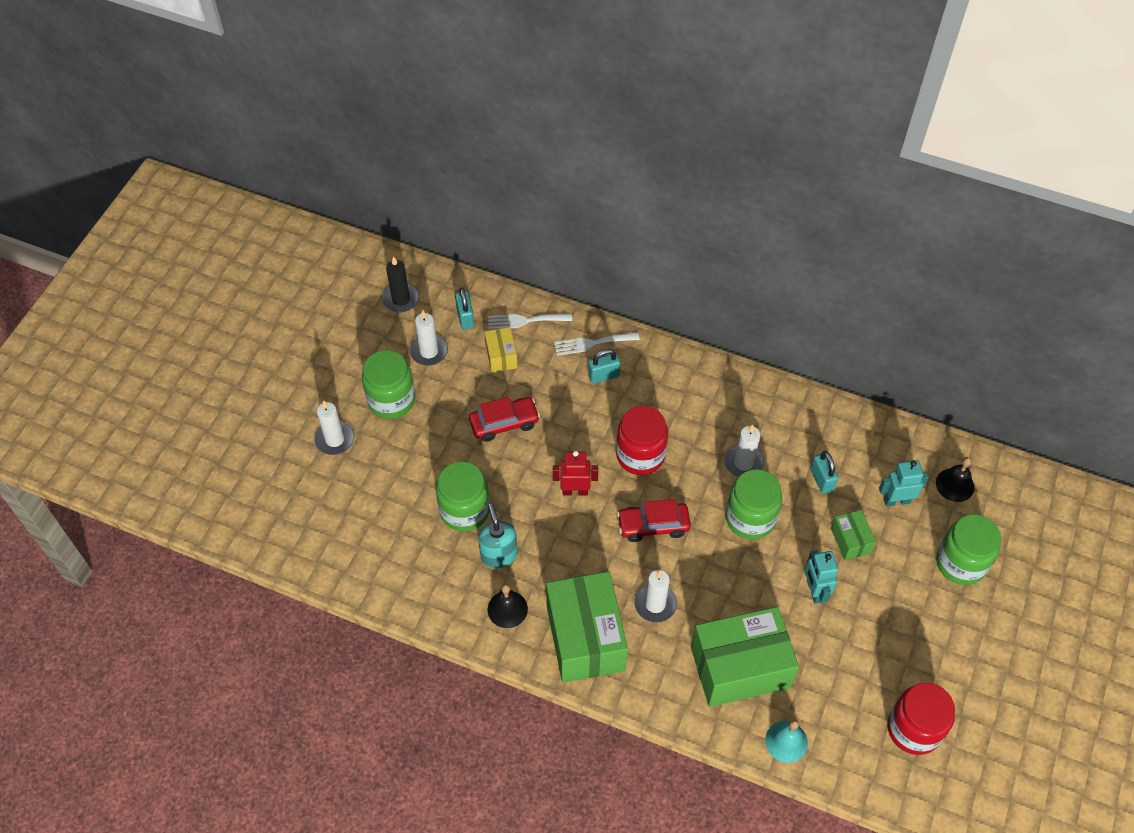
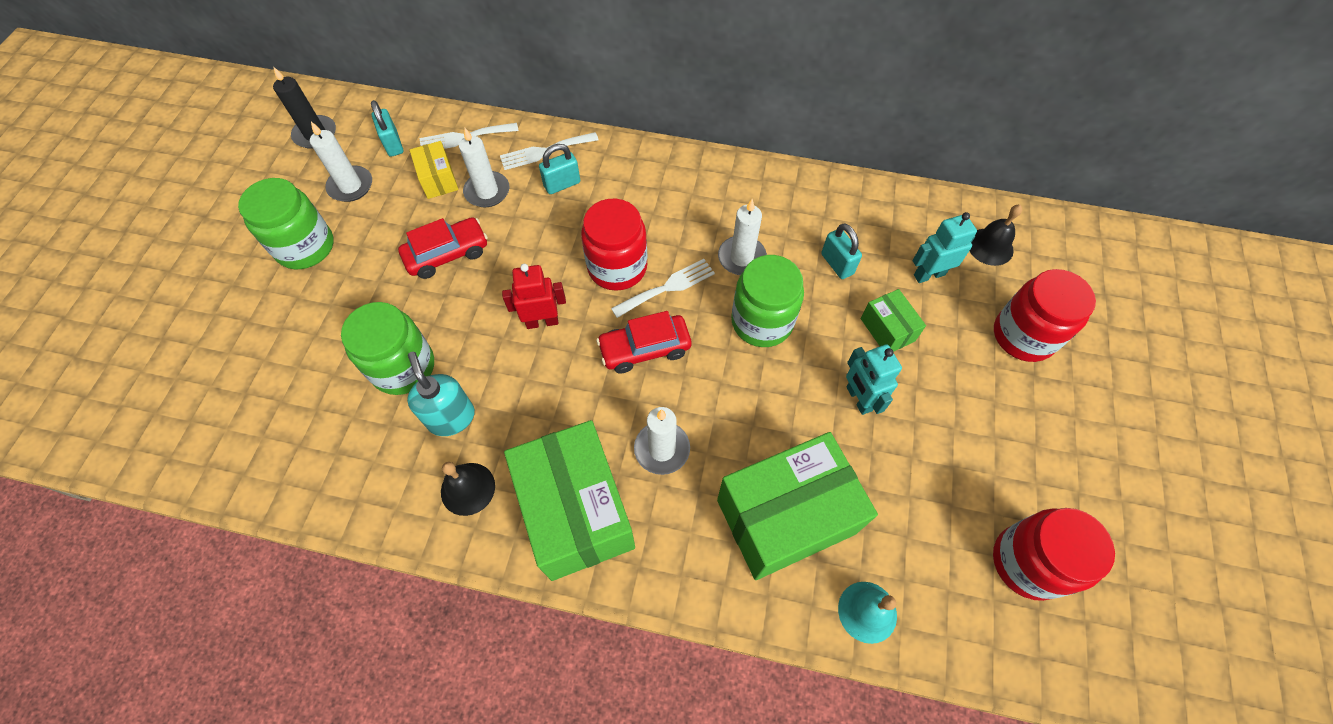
camera: 10 degrees left, 5 degrees up
(334, 439) = (232, 304): white candle -> white candle (487, 191)
(679, 478) = (667, 287): none -> white fork
(961, 563) = (1023, 335): green jar -> red jar

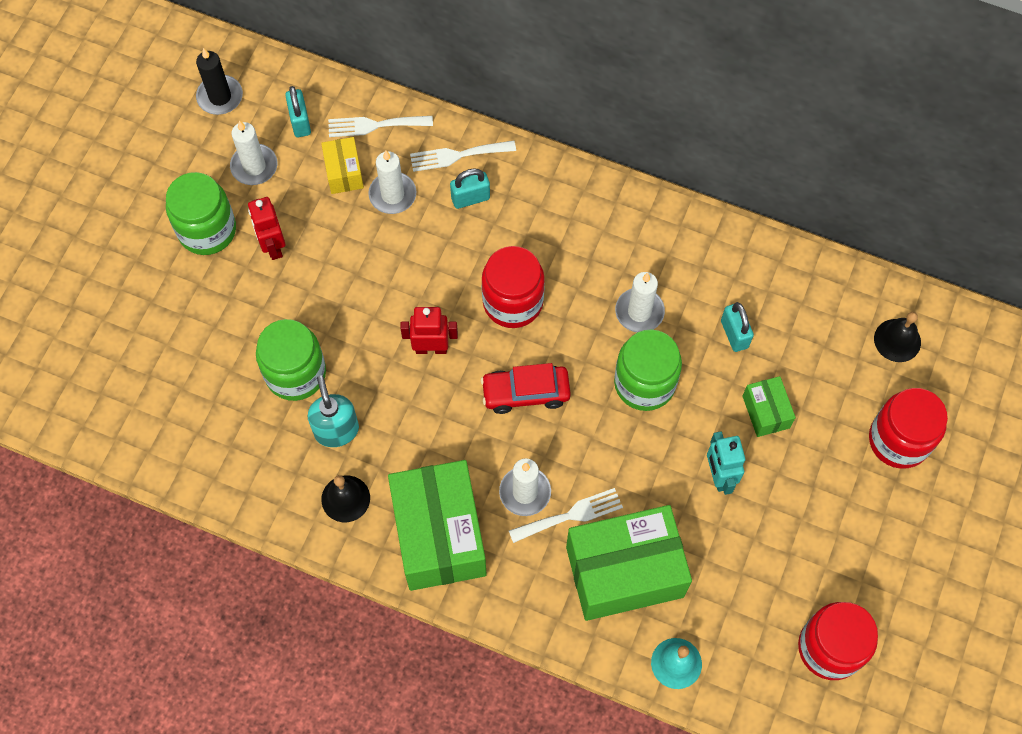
camera: 10 degrees right, 5 degrees up
(372, 252) = (273, 246): none -> red robot
(447, 254) = (346, 260): red car -> none
(667, 287) = (559, 332): white fork -> white fork (570, 515)
(929, 274) = (824, 360): turquoise robot -> none

